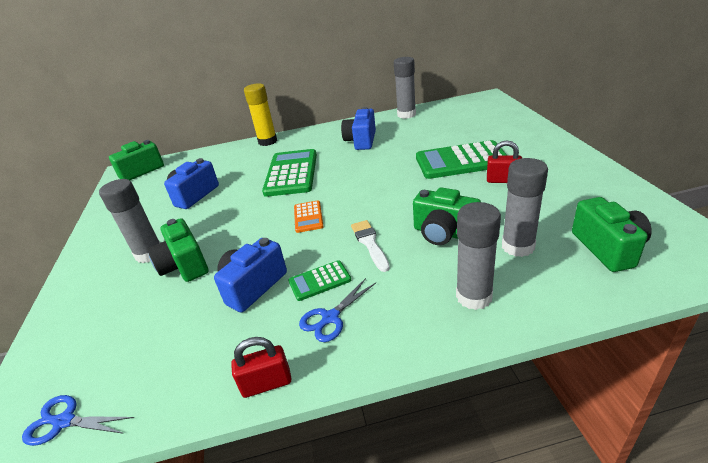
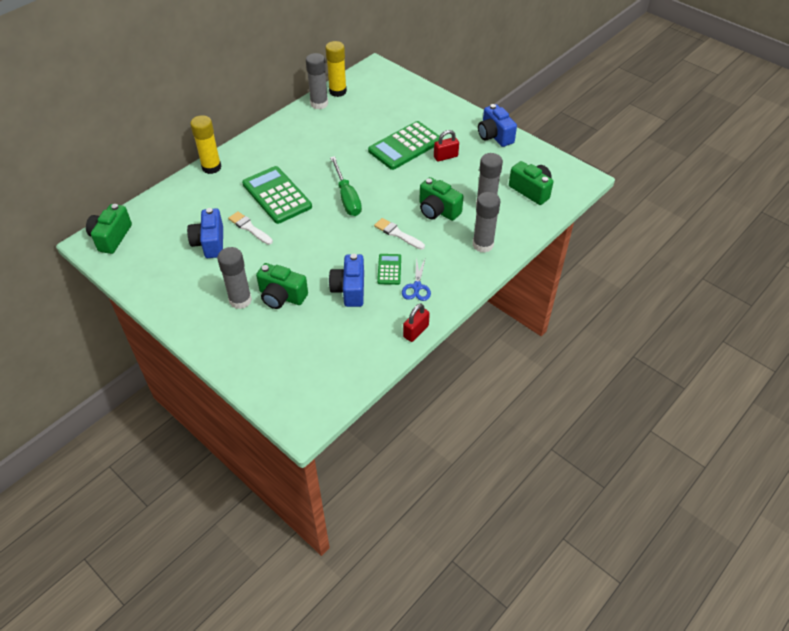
camera: 40 degrees left, 15 degrees up
(64, 421) = (325, 398): blue scissors -> none
(238, 193) = (249, 228): none -> white brush
(308, 217) = (334, 229): orange calculator -> none
(319, 281) = (389, 269): green calculator -> green calculator turned 150 degrees clockwise
(352, 191) = (347, 197): none -> green screwdriver
(361, 141) = (305, 145): blue camera -> blue camera (494, 136)
(433, 109) = (337, 91): none -> yellow glue stick
(444, 233) = (438, 210): green camera -> green camera turned 45 degrees clockwise

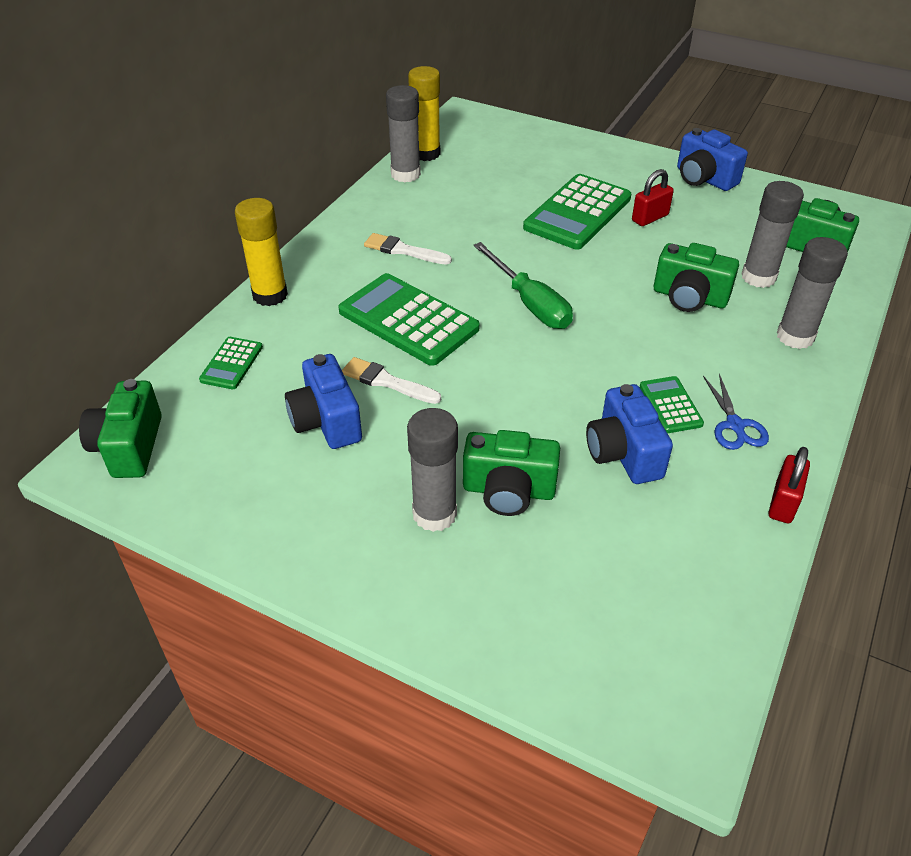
camera: 15 degrees left, 5 degrees down
(176, 203) = (231, 363): none -> green calculator
(397, 234) = (647, 345): white brush -> white brush (403, 250)

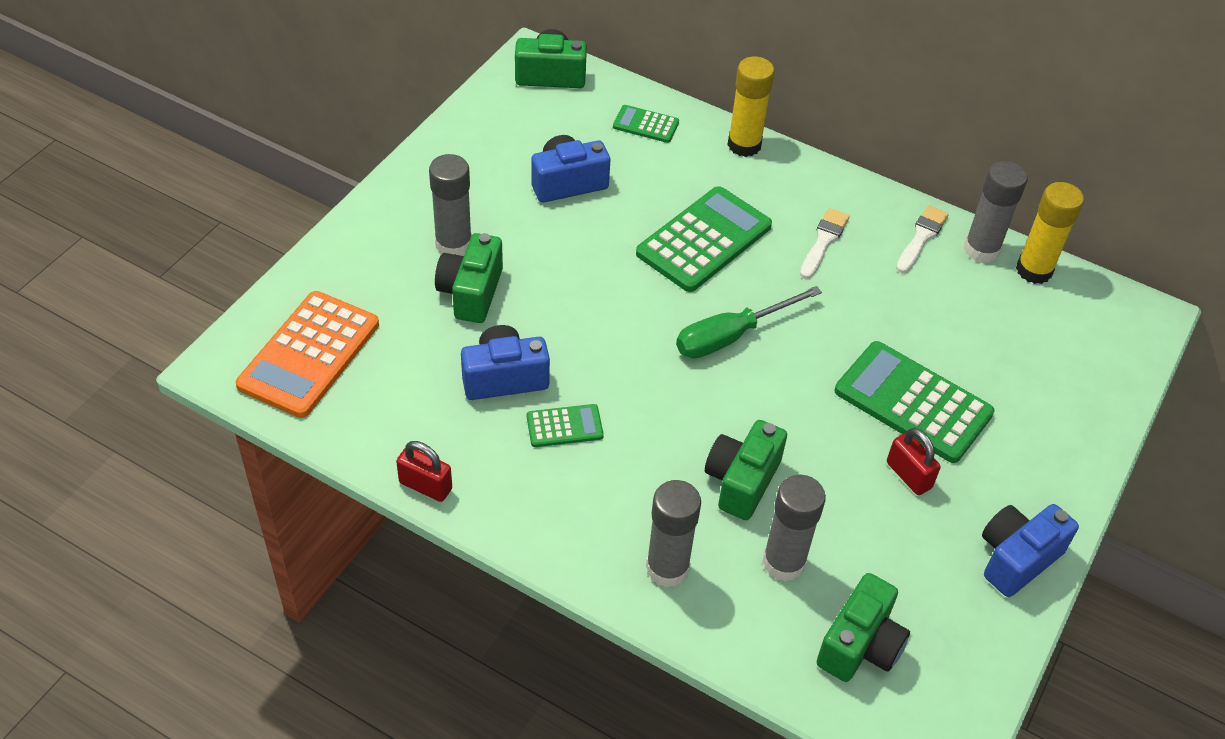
camera: 90 degrees right, 5 degrees up
(386, 381) = (615, 222): white brush -> white brush (921, 237)
(641, 638) = (309, 355): none -> orange calculator
(735, 425) = (531, 473): blue scissors -> none

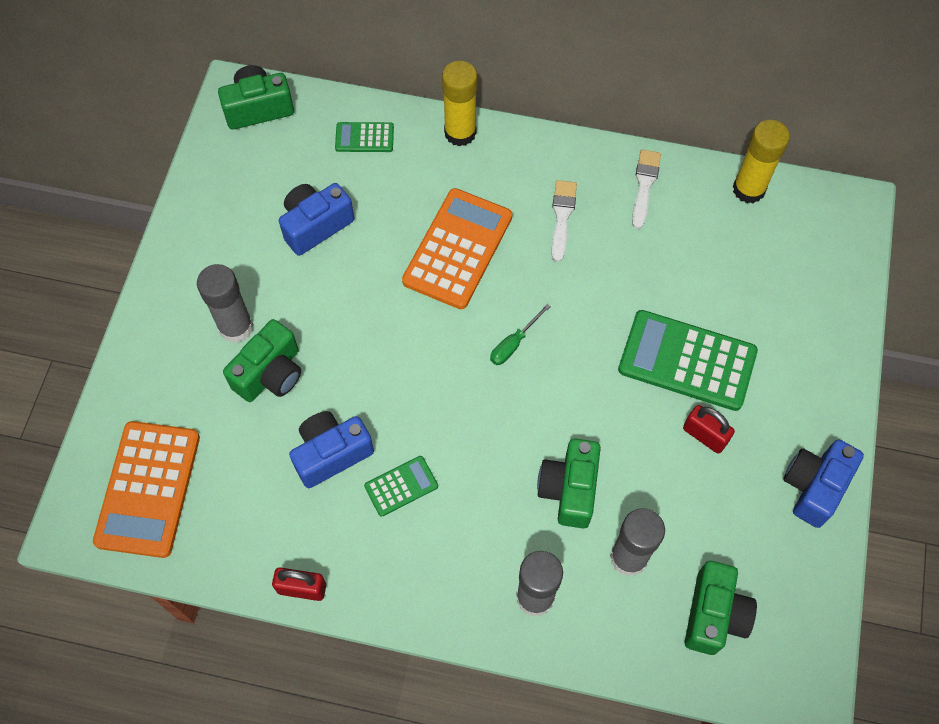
camera: 15 degrees left, 15 degrees up
(471, 292) = (270, 373): green camera -> green camera turned 135 degrees counterclockwise
(704, 240) = (458, 249): green calculator -> orange calculator
(731, 336) = (513, 344): green screwdriver -> green screwdriver, size x0.56
(981, 250) = (698, 182): grey glue stick -> none

